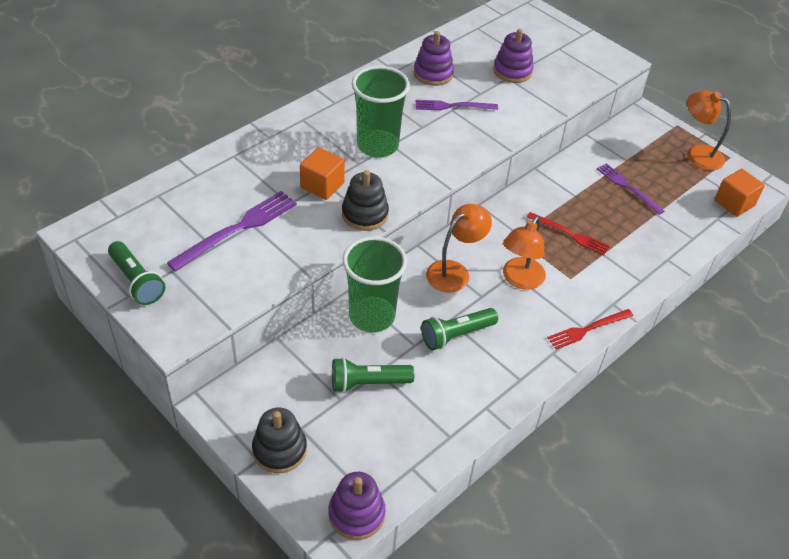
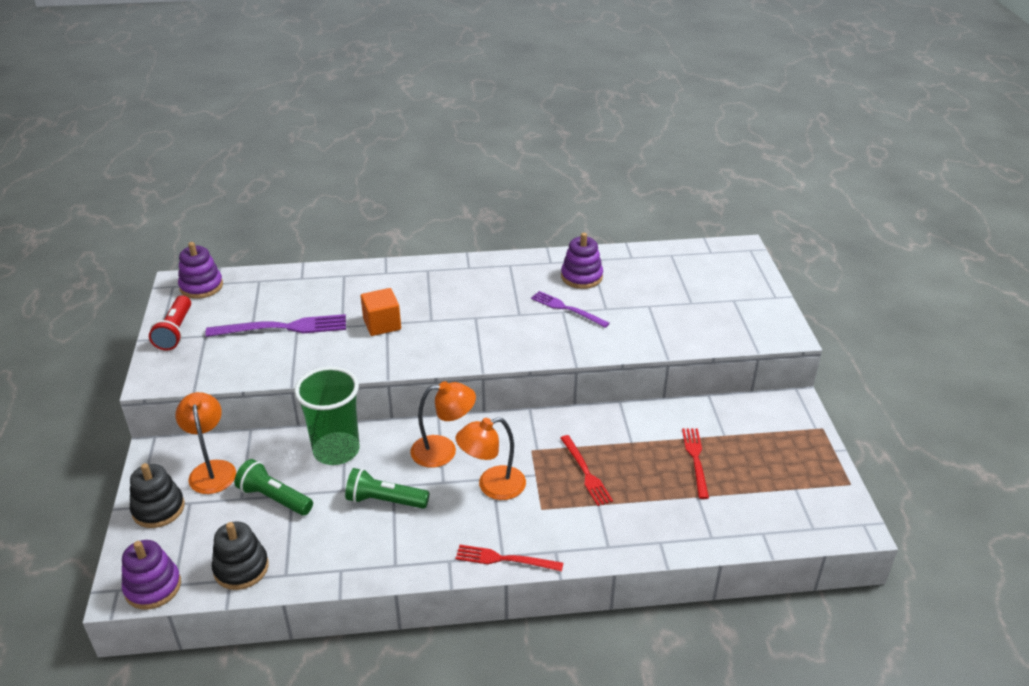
camera: 40 degrees right, 10 degrees down
(137, 281) = (175, 332): green flashlight -> red flashlight
(365, 214) = (388, 360): black stacking toy -> black stacking toy (241, 568)
(377, 145) = (463, 313): green cup -> none
(512, 71) = (660, 302): purple stacking toy -> purple stacking toy (201, 286)
(628, 187) = (695, 460): purple fork -> red fork
(697, 154) = (813, 464): orange lamp -> orange lamp (212, 469)
(734, 203) = (801, 528): orange cube -> none

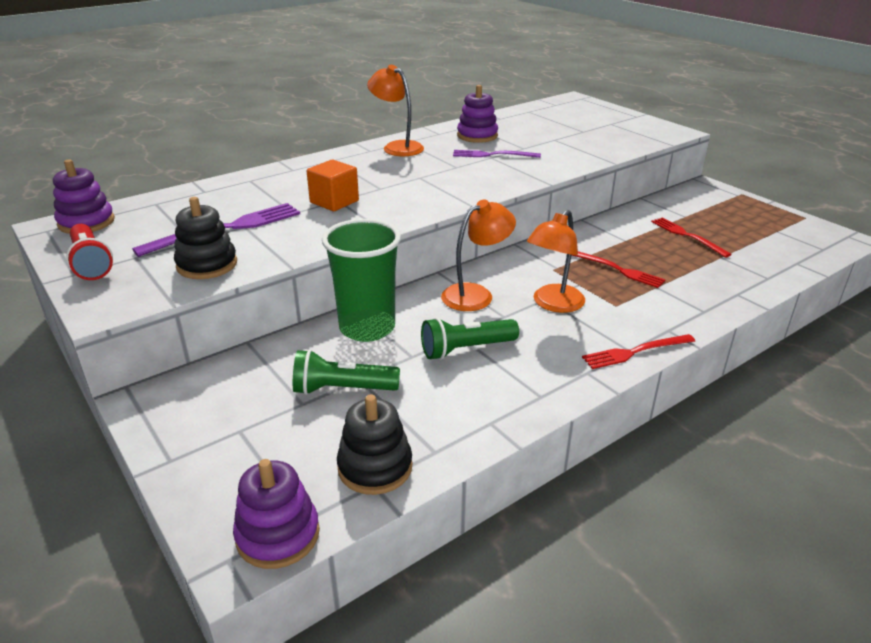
camera: 30 degrees left, 5 degrees down
(158, 509) = (202, 452): black stacking toy -> black stacking toy (207, 265)
(212, 469) = (236, 391): orange lamp -> orange lamp (397, 147)

